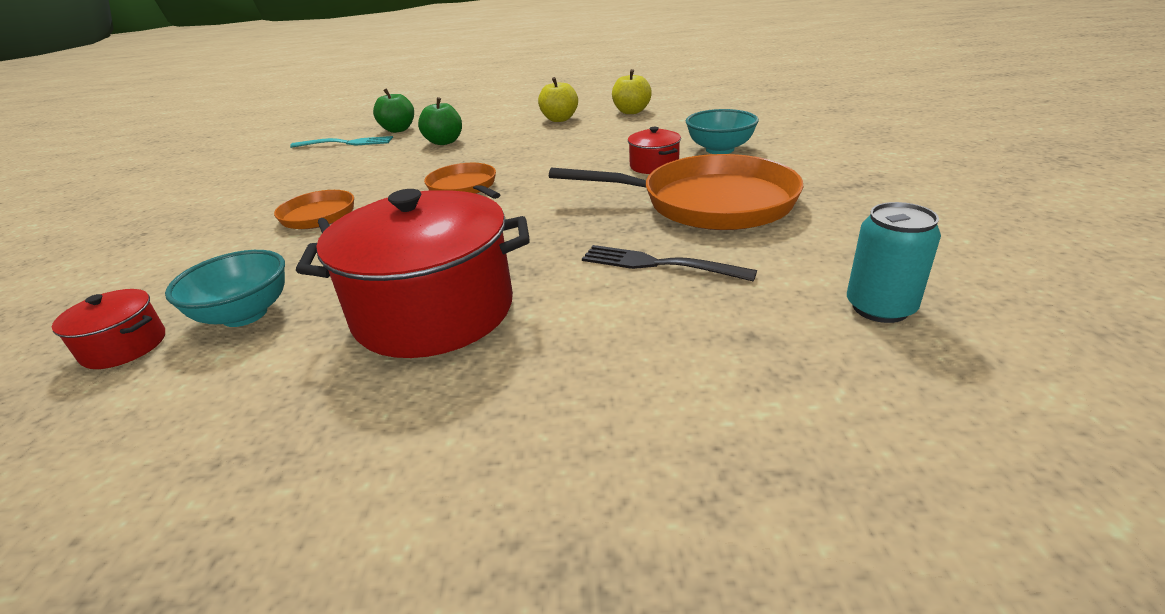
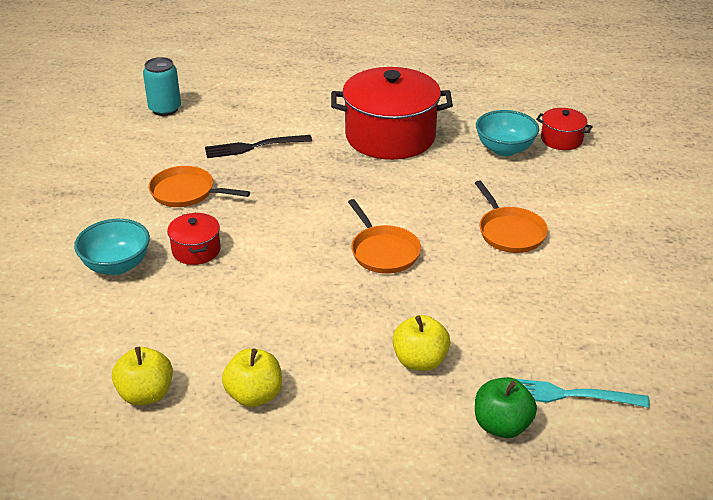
camera: 175 degrees left, 5 degrees up
(444, 142) = (420, 361): green apple -> yellow apple
(659, 264) = (254, 147): black fork -> black fork turned 135 degrees clockwise
(708, 203) = (186, 192): orange pan -> orange pan, size x0.54

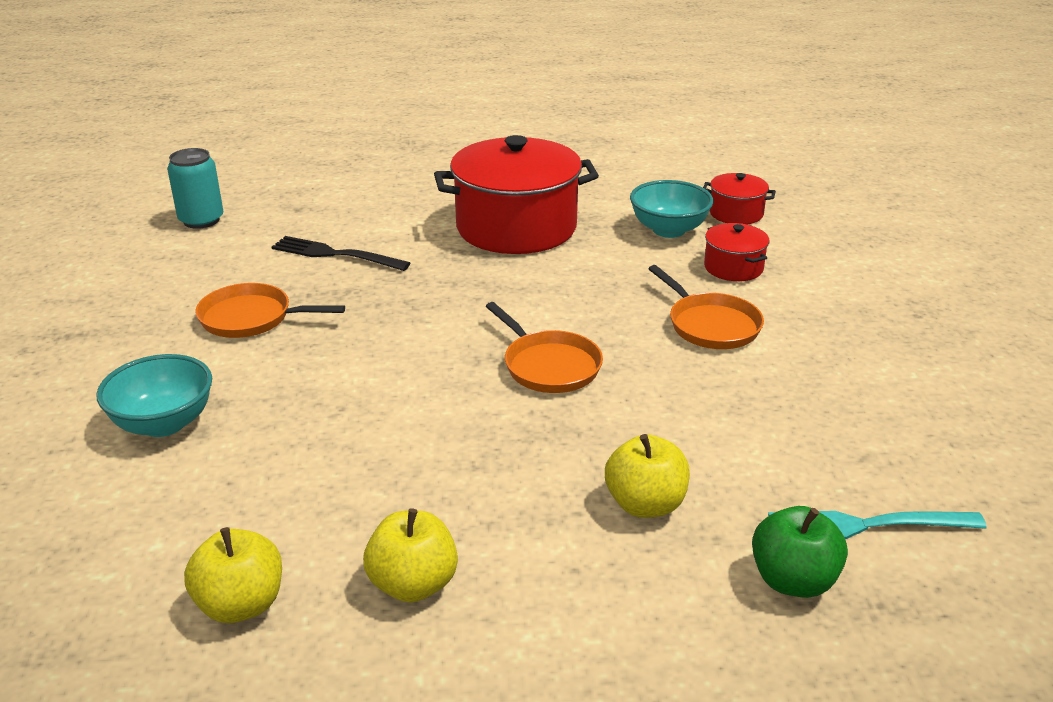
camera: 10 degrees left, 5 degrees down
(196, 250) = (280, 391): red pot -> red pot (733, 268)
(254, 147) = (335, 254): black fork -> black fork turned 45 degrees clockwise

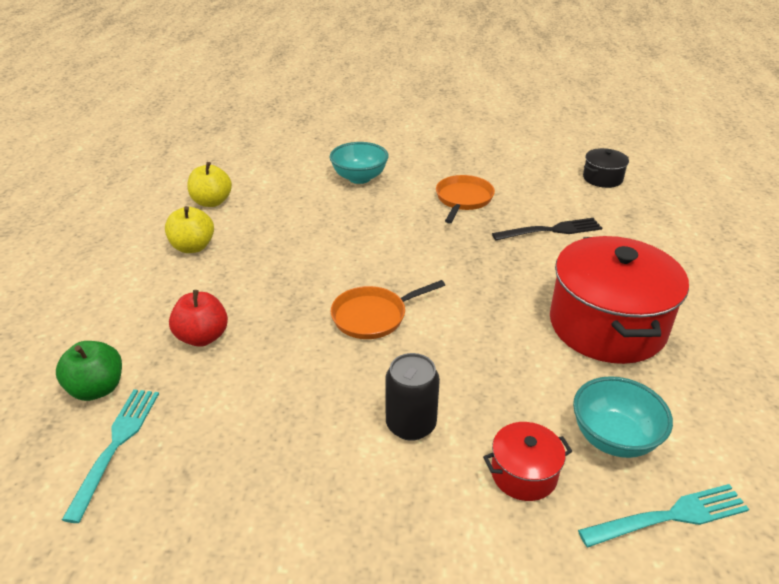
camera: 100 degrees right, 5 degrees up
(201, 220) = (602, 178): turquoise can -> black pot
(335, 254) = (551, 230): black fork -> black fork turned 45 degrees clockwise
(645, 504) = (202, 337): yellow apple -> red apple
(710, 325) = (411, 424): orange pan -> black can
(736, 213) = (669, 516): red pot -> turquoise fork

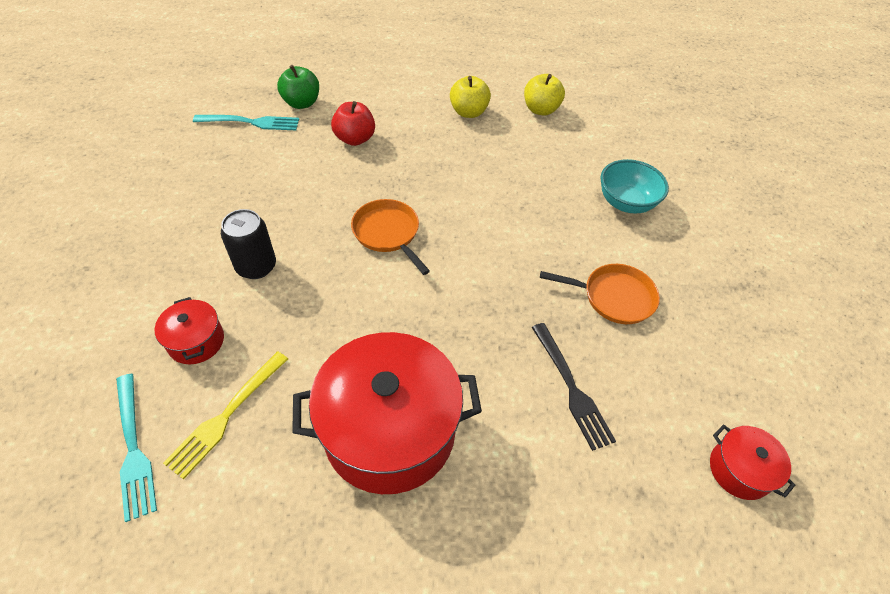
camera: 80 degrees right, 15 degrees up
(602, 178) = (739, 470): black pot -> red pot
(613, 438) = (227, 415): turquoise bowl -> yellow fork

